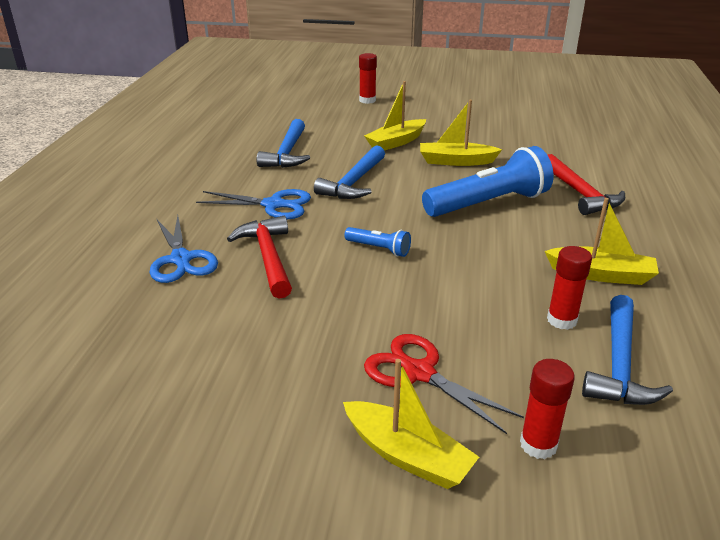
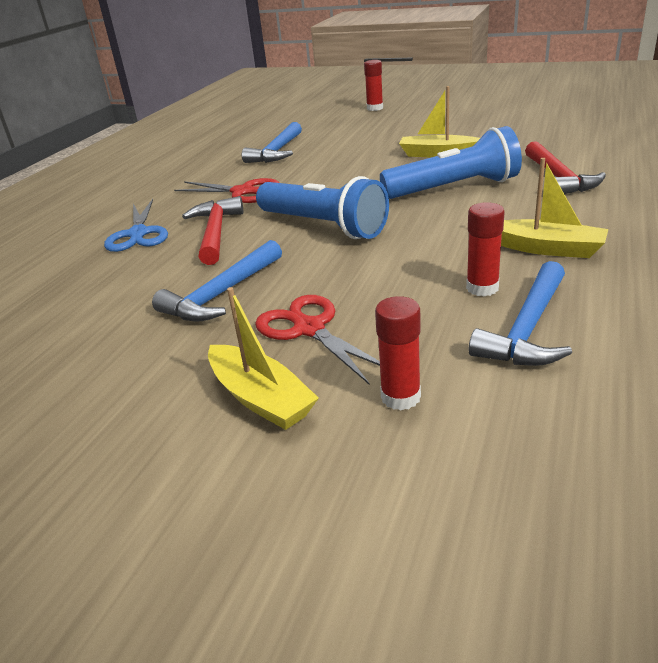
camera: 15 degrees right, 0 degrees up
(273, 205) = (242, 192): blue scissors -> red scissors
(354, 182) = (327, 173): blue hammer -> blue hammer (222, 294)
(379, 249) = (323, 226): blue flashlight -> blue flashlight, size x2.17
(396, 142) = (385, 140): yellow boat -> none

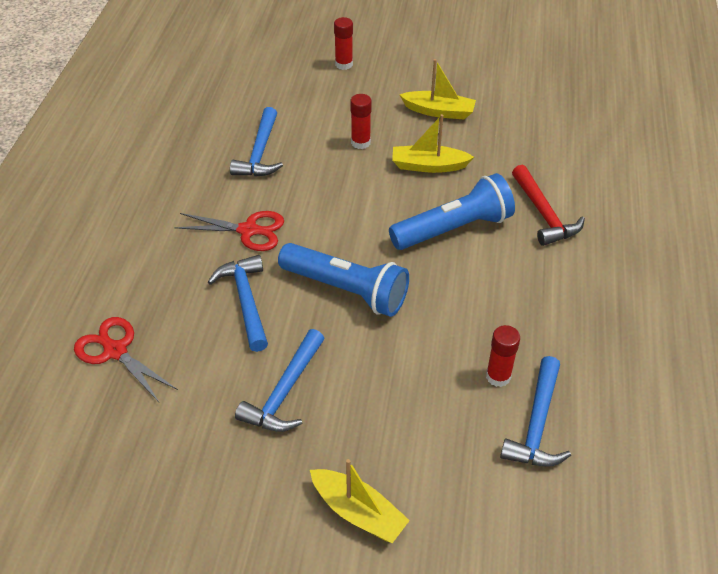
camera: 15 degrees left, 15 degrees up
(138, 234) = (167, 303): blue scissors -> none
(216, 233) = (246, 301): red hammer -> blue hammer
(309, 329) = (373, 433): red scissors -> red scissors (115, 351)
(400, 397) = (458, 502): red glue stick -> red glue stick (360, 142)
(546, 248) = (542, 323): yellow boat -> yellow boat (439, 111)

